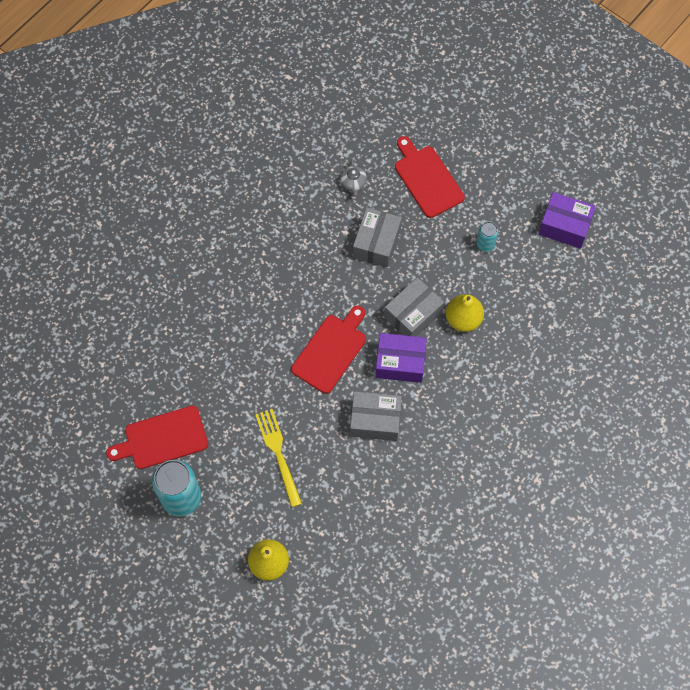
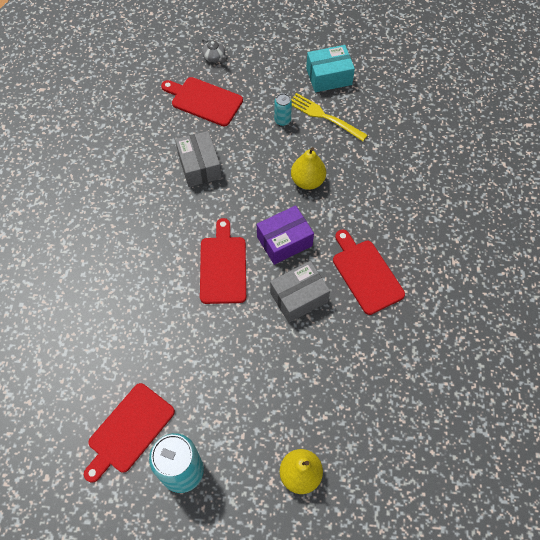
camera: 35 degrees left, 5 degrees down
(278, 454) = (240, 376): yellow fork -> yellow fork (324, 116)
(353, 183) = (149, 134): grey teapot -> grey teapot (214, 57)
(413, 315) = (267, 200): grey box -> none
(448, 438) = (366, 274): none -> red cutting board
(564, 226) = (329, 76): purple box -> turquoise box

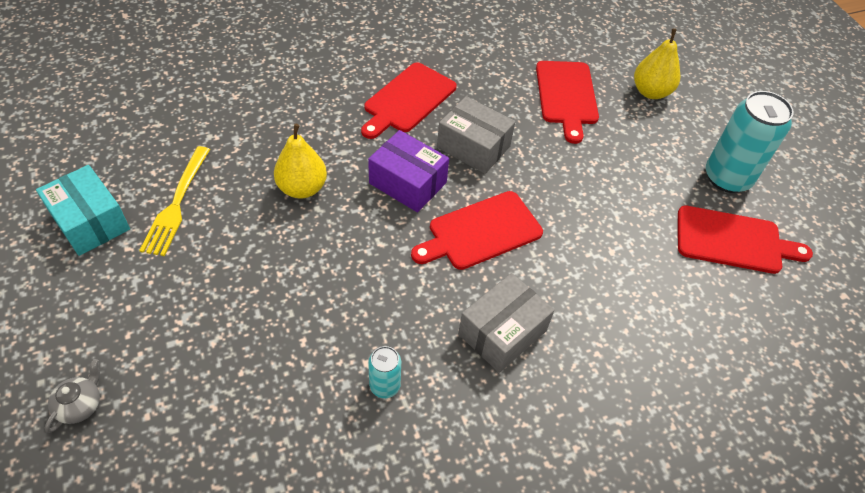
camera: 120 degrees left, 10 degrees down
(199, 166) = (336, 325): grey box -> grey box (502, 332)
(204, 101) = (196, 376): red cutting board -> red cutting board (566, 96)
(282, 120) = (202, 251): turquoise can -> turquoise can (384, 386)

